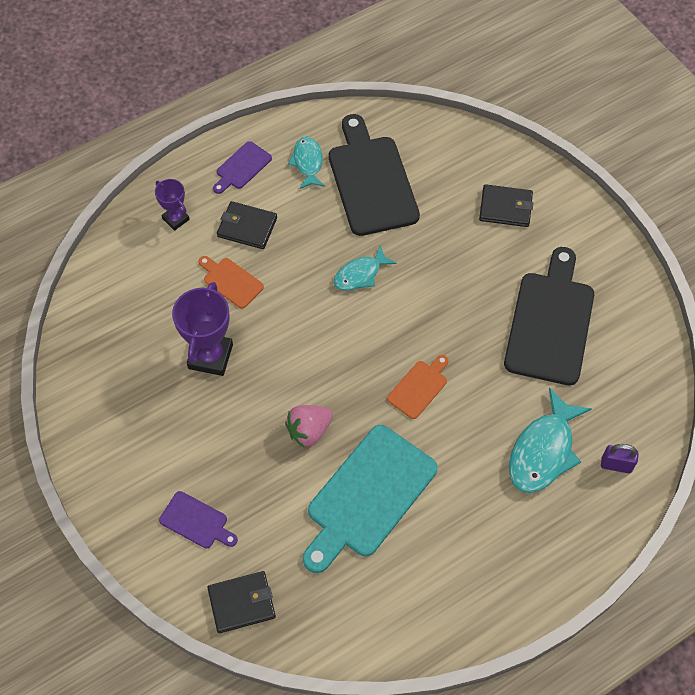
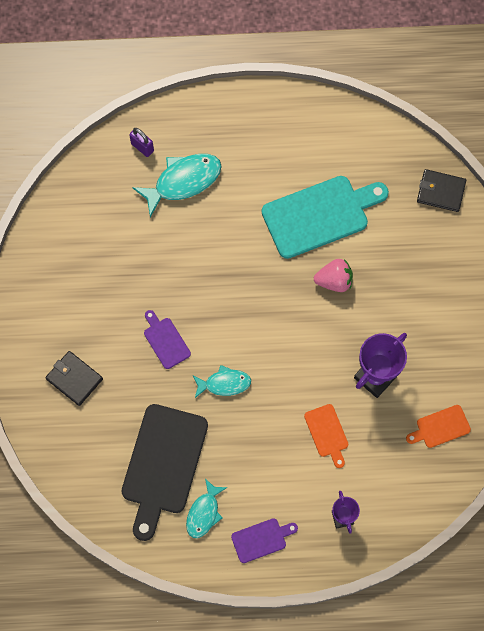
camera: 150 degrees left, 10 degrees up
(196, 521) = (445, 259): purple cutting board -> purple cutting board (165, 341)
(247, 227) = (288, 476): black wallet -> none
(419, 387) = (237, 271): orange cutting board -> orange cutting board (440, 427)
(550, 322) = (110, 267): black cutting board -> none

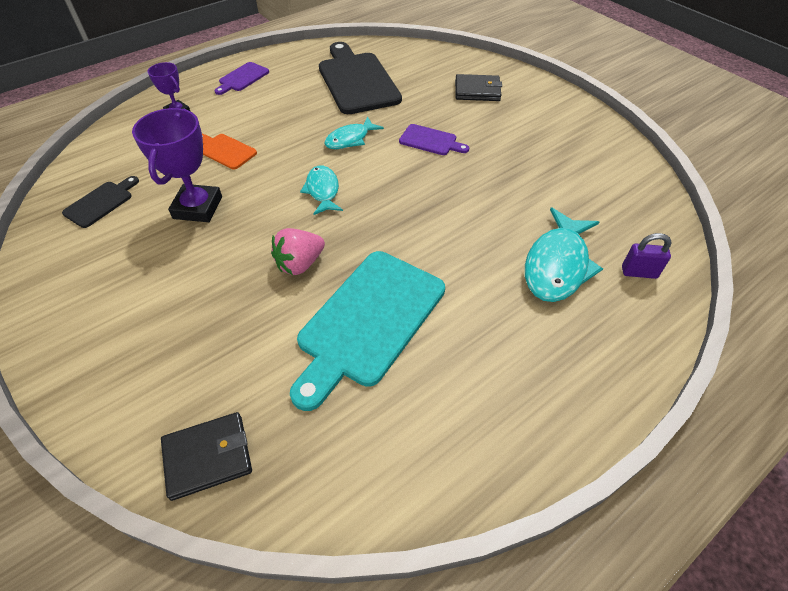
camera: 145 degrees right, 20 degrees down
(204, 513) = (300, 73): turquoise fish -> turquoise fish (322, 190)
(440, 427) = (101, 202): orange cutting board -> black cutting board

